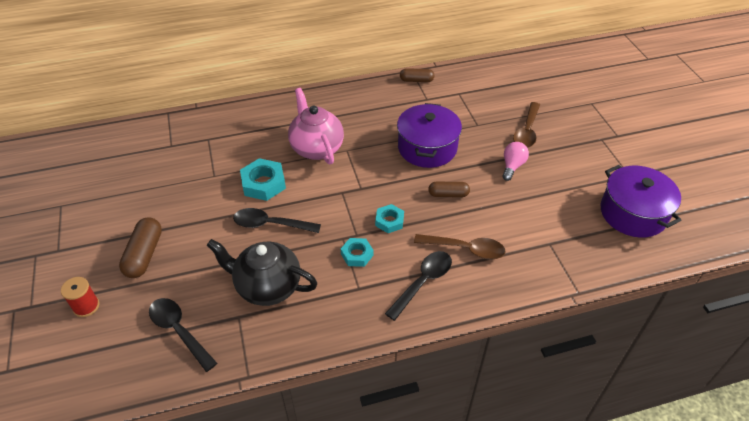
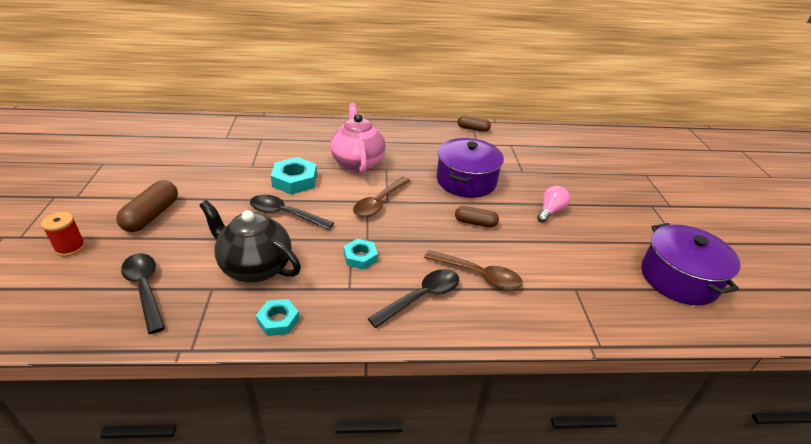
camera: 10 degrees right, 10 degrees down
(389, 221) = (406, 234): turquoise nut -> turquoise nut (278, 320)
(527, 131) = (572, 185): brown spoon -> brown spoon (379, 203)

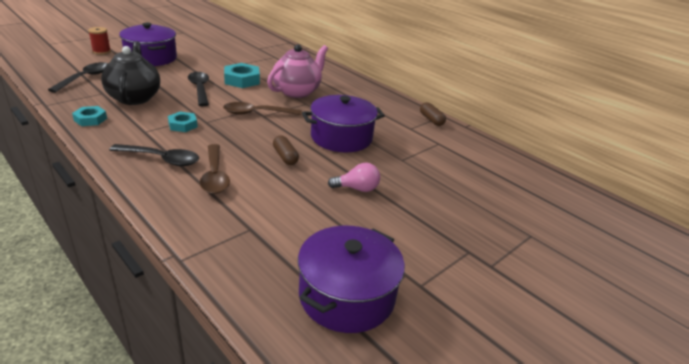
camera: 50 degrees right, 5 degrees down
(152, 215) = (151, 58): brown capsule -> purple pot

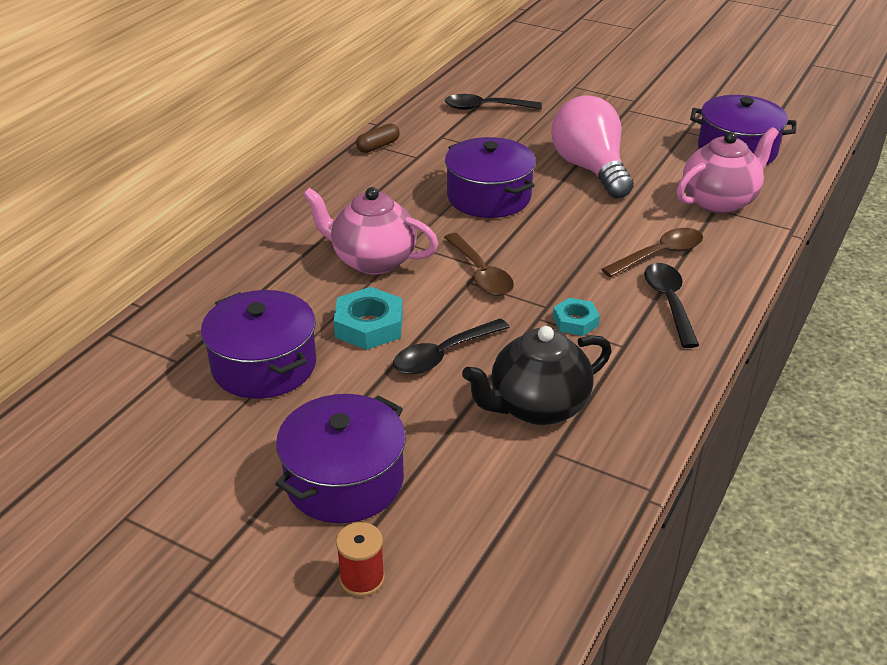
camera: 105 degrees left, 5 degrees up
(85, 78) = (515, 512): black spoon -> black spoon (485, 108)
(90, 119) = (644, 412): turquoise nut -> none
(238, 59) = (264, 365): none -> purple pot
(259, 236) = (719, 201): none -> pink teapot
(285, 157) = (573, 222): brown capsule -> none
(357, 188) = (590, 169): pink light bulb -> pink light bulb, size x2.14

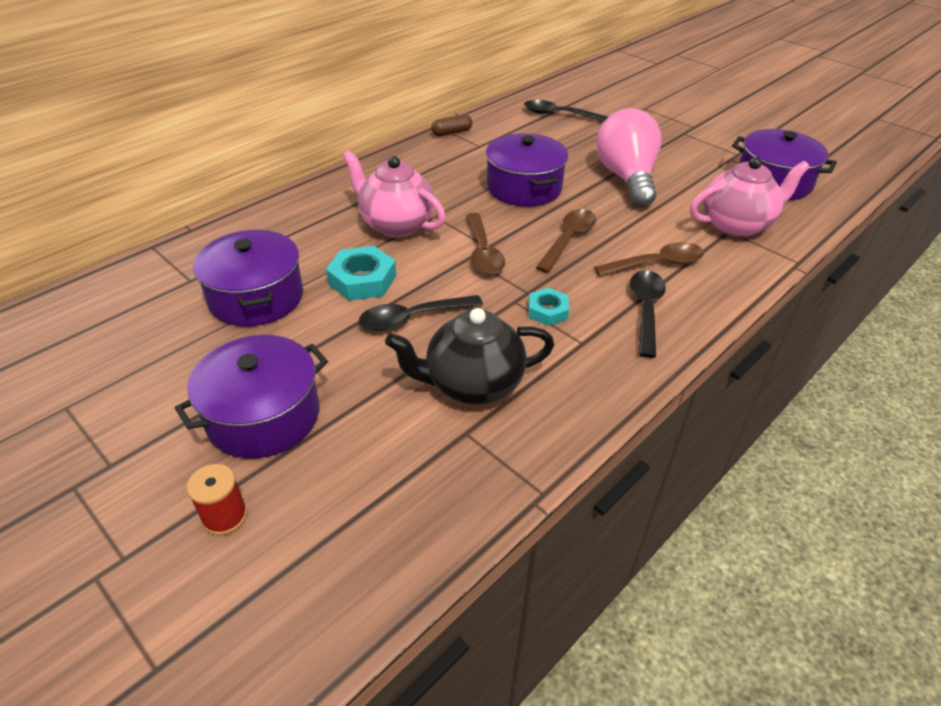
camera: 15 degrees right, 5 degrees up
(561, 245) = (568, 239): none -> brown spoon

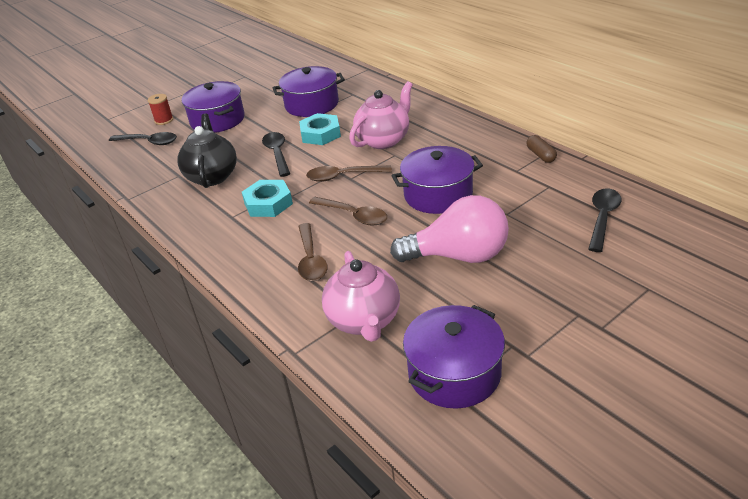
camera: 100 degrees right, 5 degrees down
(547, 311) = (268, 203): turquoise nut -> turquoise nut, size x1.60
(645, 310) = (255, 247): black spoon -> black spoon (149, 142)

